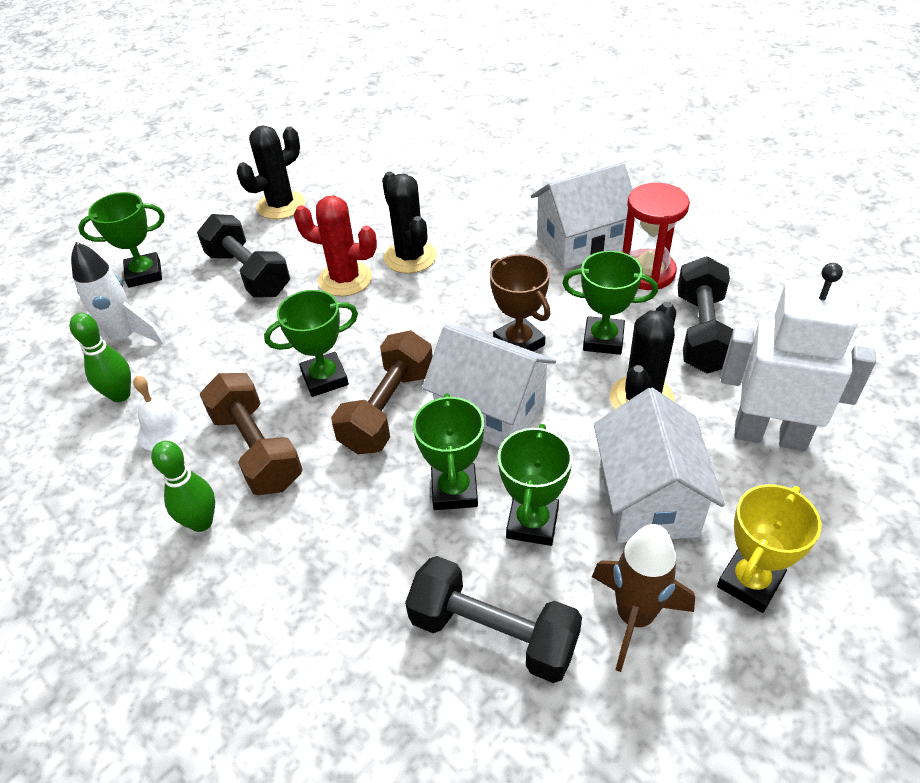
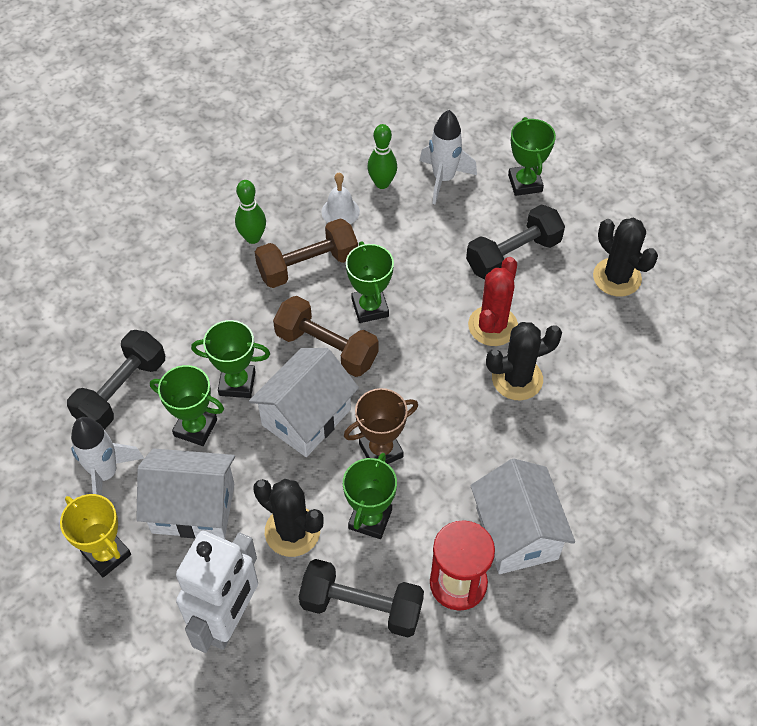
camera: 95 degrees right, 10 degrees up
(634, 617) = (105, 474): brown rocket -> white rocket

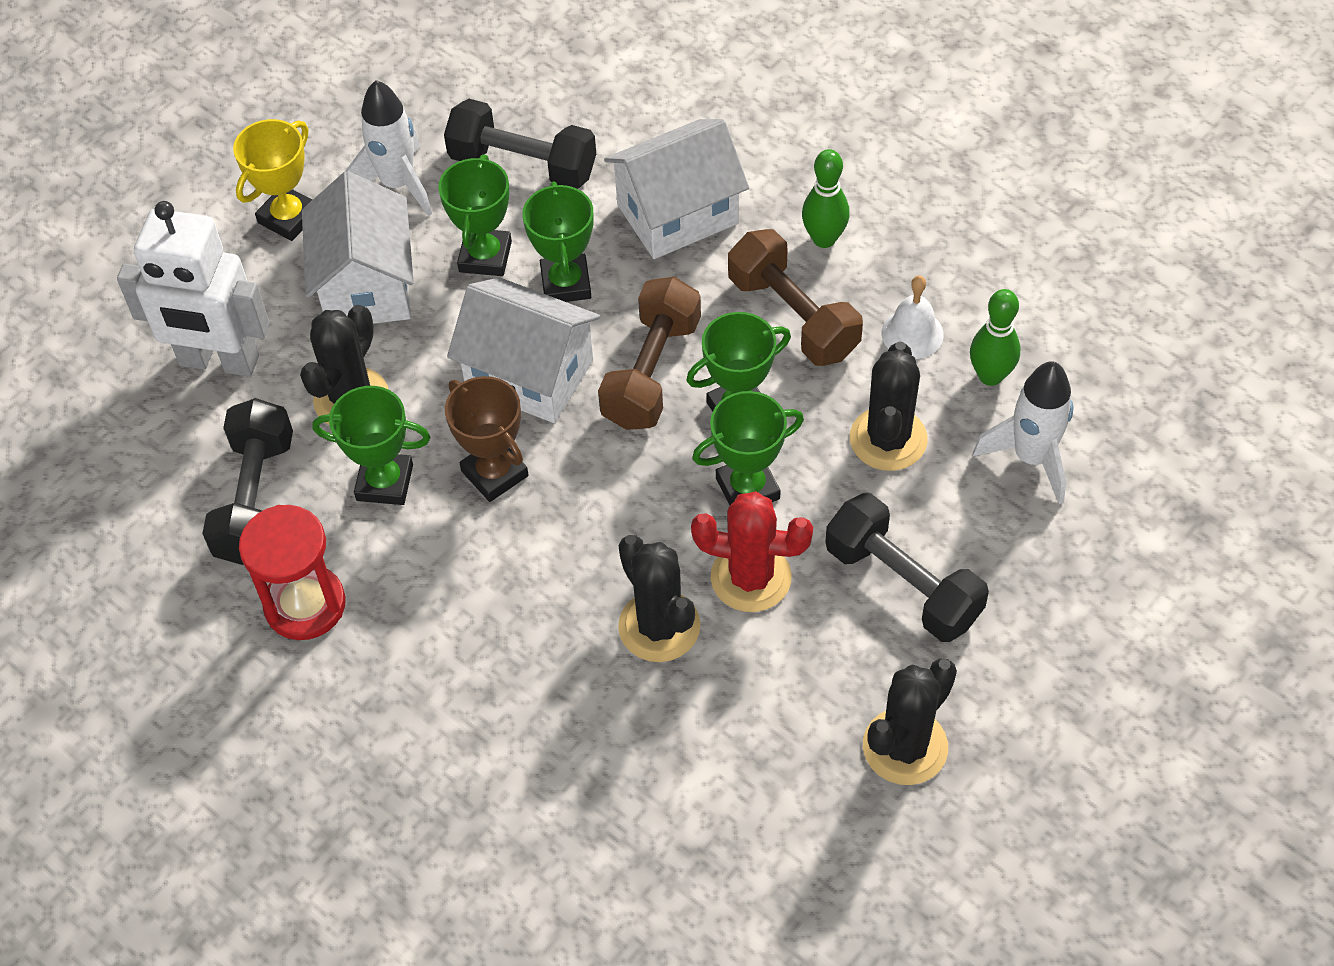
camera: 80 degrees right, 0 degrees up
(412, 239) = (888, 439): none -> black cactus
(516, 533) = (393, 665): white house -> white house (677, 214)
(525, 183) = (1067, 578): green trophy -> green trophy (747, 488)

